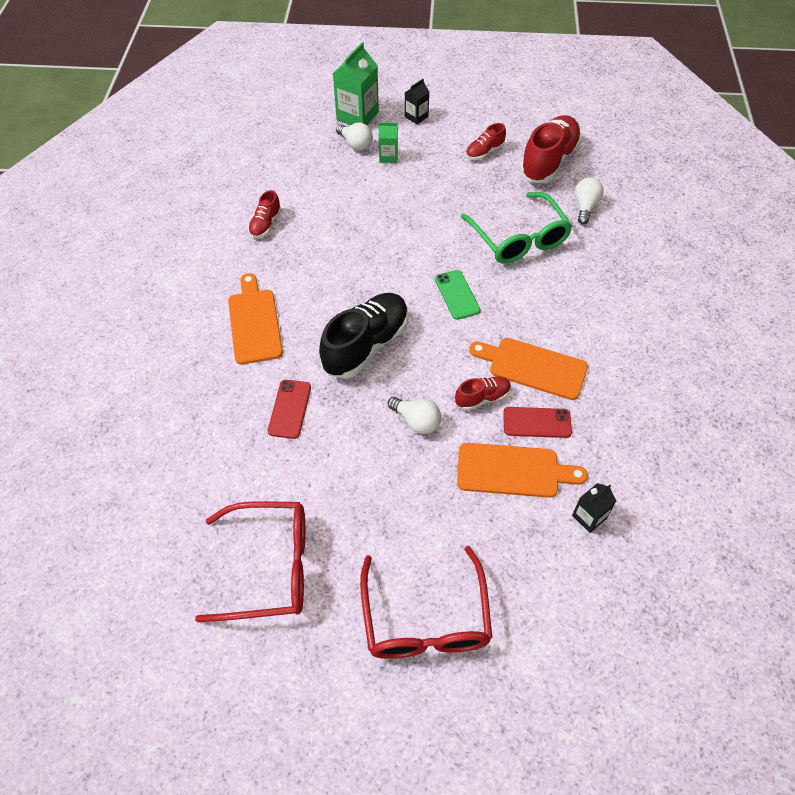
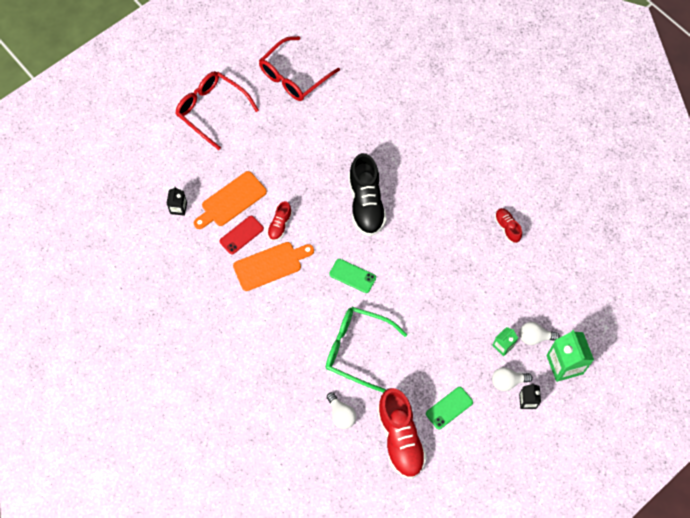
camera: 135 degrees right, 10 degrees up
(254, 322) = (435, 167): orange cutting board -> none
(290, 409) = (363, 141): red phone -> none
(416, 421) = (299, 186): white light bulb -> white light bulb (507, 381)
(484, 152) = (449, 408): red shoe -> green phone

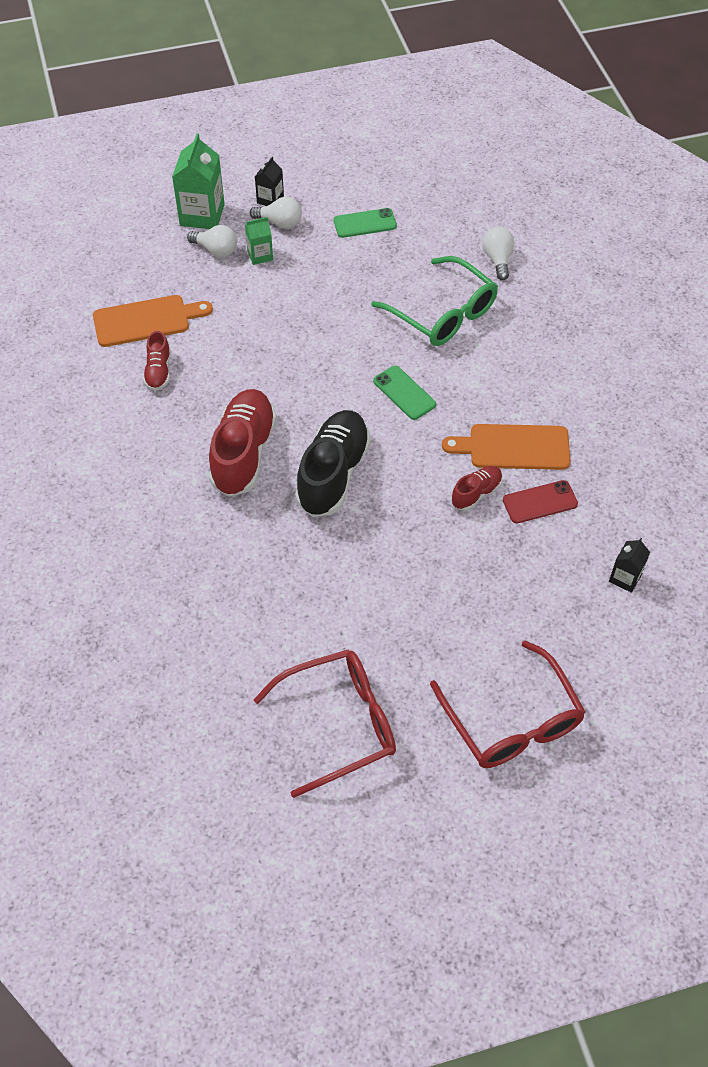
camera: 155 degrees left, 10 degrees down
(231, 201) = (536, 556): orange cutting board -> orange cutting board (146, 320)
(400, 438) = (439, 217): red shoe -> red shoe (243, 453)

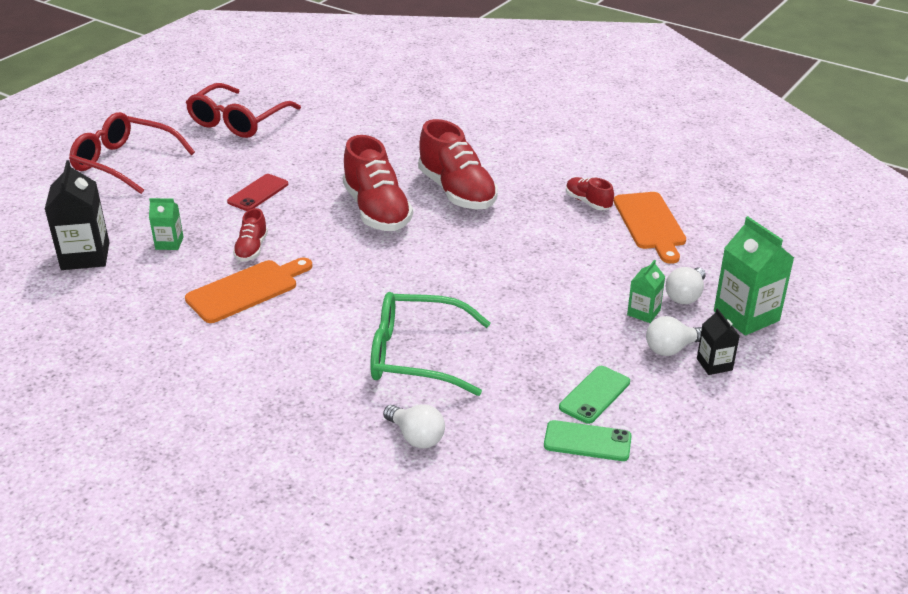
camera: 140 degrees right, 20 degrees down
(146, 320) = (650, 224): orange cutting board -> orange cutting board turned 45 degrees counterclockwise
(216, 250) = (685, 296): white light bulb -> white light bulb turned 45 degrees counterclockwise
(333, 474) = (377, 211): black shoe -> red shoe
(404, 393) = (381, 280): green phone -> green phone (587, 441)
(540, 502) = (192, 267): red phone -> red phone (258, 193)
(541, 548) = (169, 243): none -> green carton
(625, 578) = (85, 256): black carton -> black carton, size x1.83

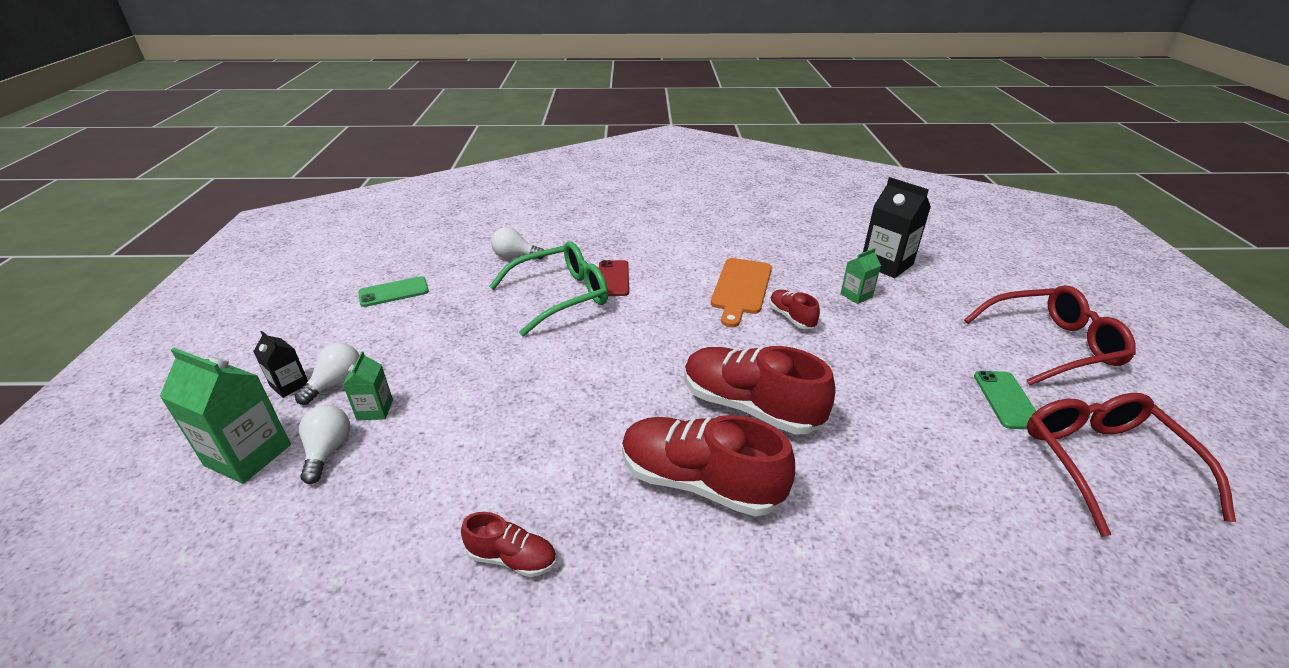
camera: 145 degrees right, 0 degrees up
(258, 193) = (885, 371): red phone -> red phone (613, 278)
(594, 395) = (400, 321): green phone -> green phone (1006, 400)
(650, 224) = (399, 558): orange cutting board -> none

